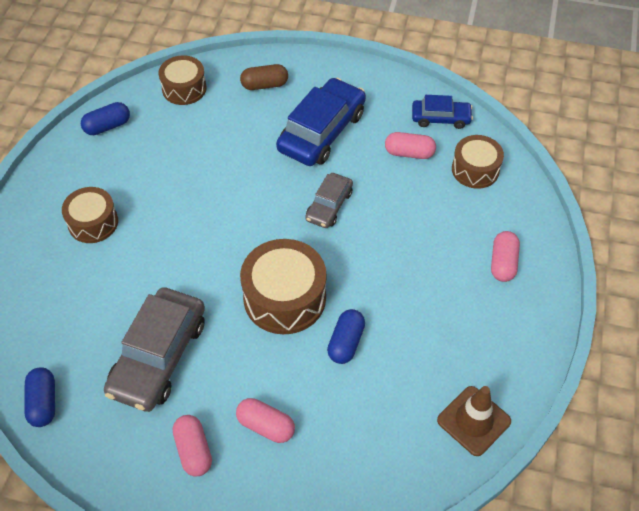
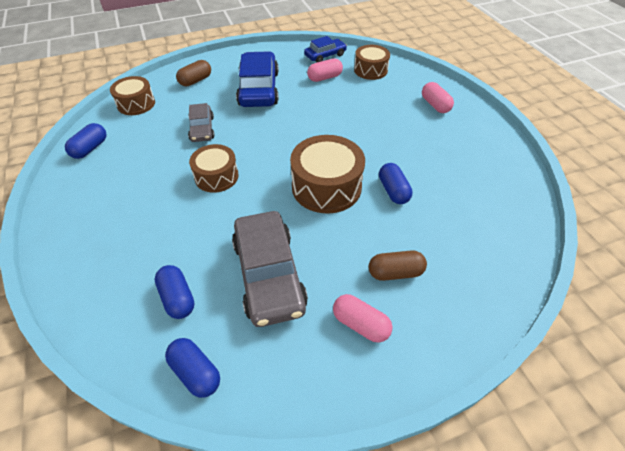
camera: 35 degrees left, 5 degrees down
(74, 331) = (177, 298): none -> blue capsule
(93, 222) = (130, 213): brown drum -> brown drum (216, 176)
(266, 426) = (395, 272): pink capsule -> brown capsule
(329, 206) = (303, 123): grey car -> grey car (202, 129)
(473, 421) = (513, 191): brown traffic cone -> none

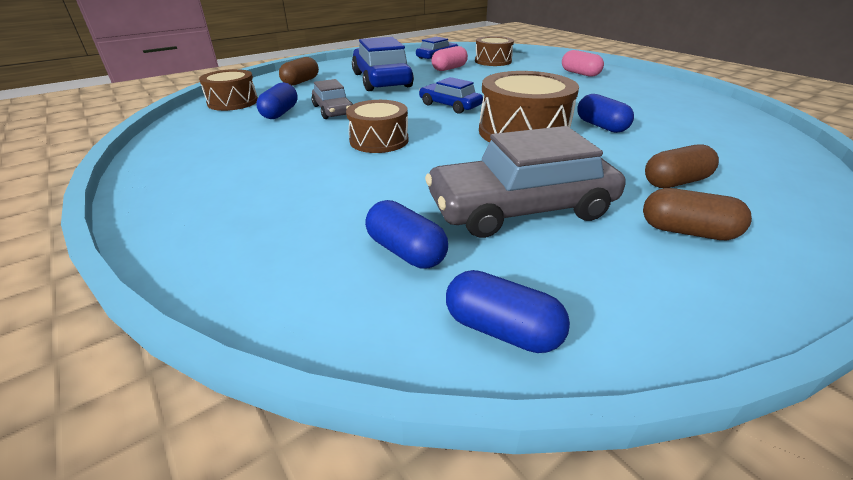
camera: 15 degrees left, 15 degrees down
(90, 148) = (184, 139): blue capsule -> blue capsule (280, 113)
(269, 274) = (520, 208): grey car -> grey car turned 105 degrees clockwise
(292, 138) = (450, 105): none -> blue car
(360, 324) = (687, 231): pink capsule -> brown capsule

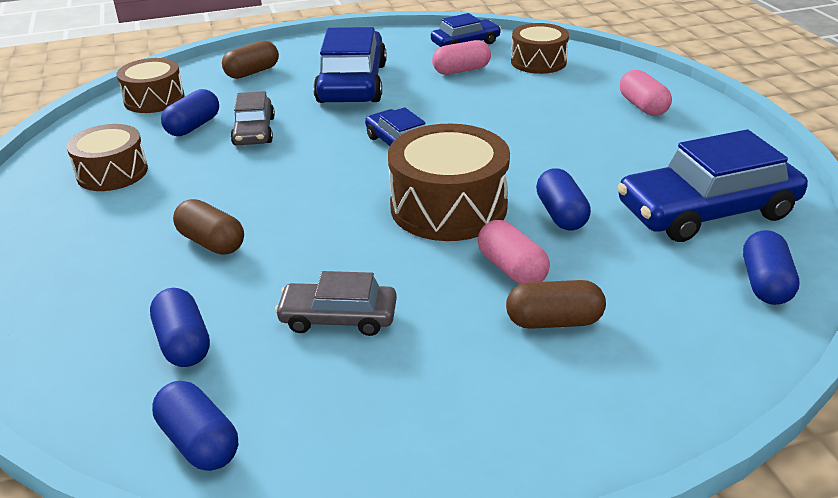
camera: 20 degrees right, 0 degrees up
(379, 140) = (269, 190): brown drum -> brown drum (112, 173)
(520, 208) = (338, 317): grey car -> grey car, size x0.56
(608, 158) = (511, 269): none -> pink capsule
(682, 113) = (706, 211): none -> blue car
(687, 231) = (486, 388): brown capsule -> brown capsule (211, 242)
(766, 141) = (765, 283): none -> blue capsule

